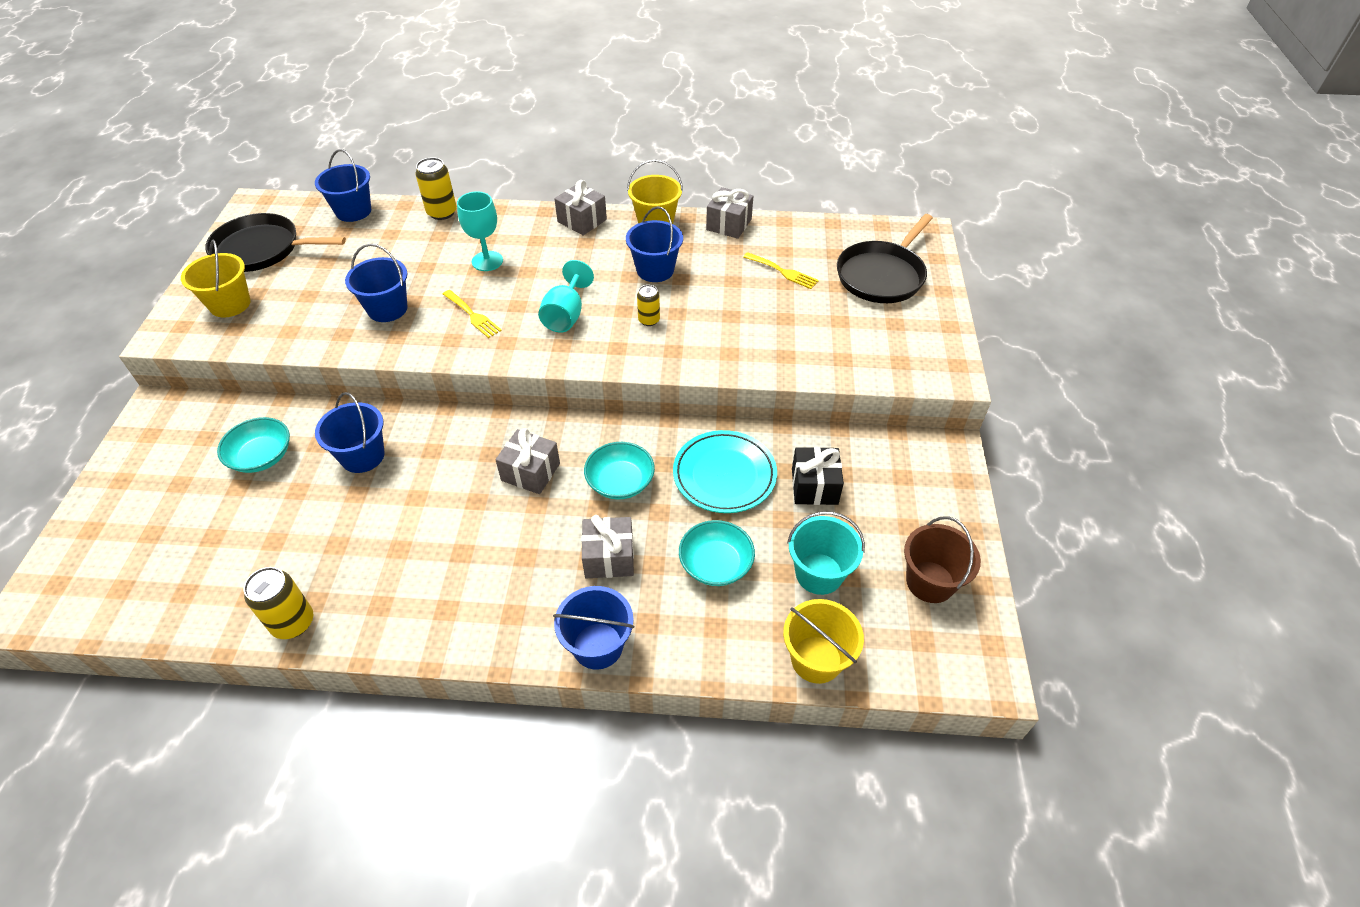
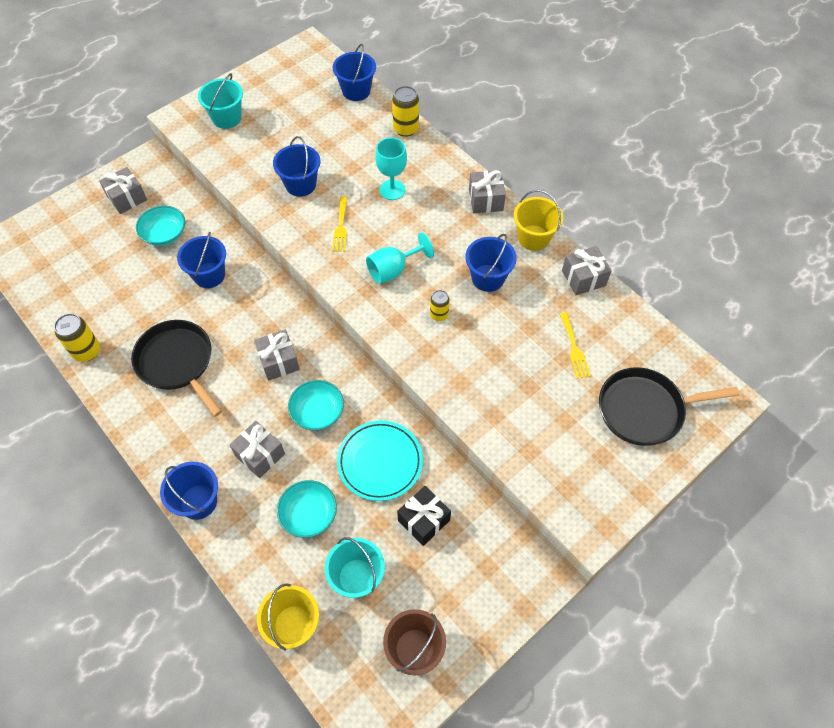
camera: 45 degrees right, 10 degrees up
(170, 456) = (127, 198): none -> grey gift
(230, 304) = (226, 118): yellow bucket -> turquoise bucket
(262, 249) = (279, 87): black pan -> black pan (177, 362)

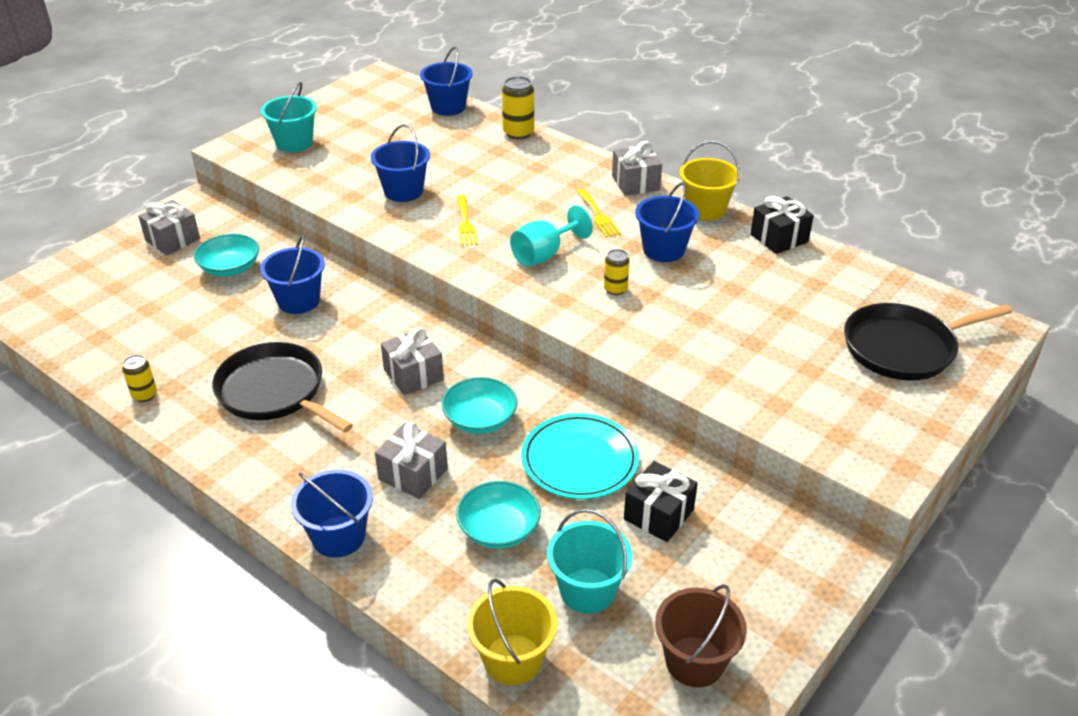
camera: 10 degrees left, 20 degrees down
(87, 351) = (144, 395): yellow can -> yellow can, size x0.62
(392, 190) = (519, 185): turquoise goblet -> none
(574, 348) = (794, 301): yellow fork -> yellow fork (598, 215)
(583, 278) = (779, 238): grey gift -> black gift

